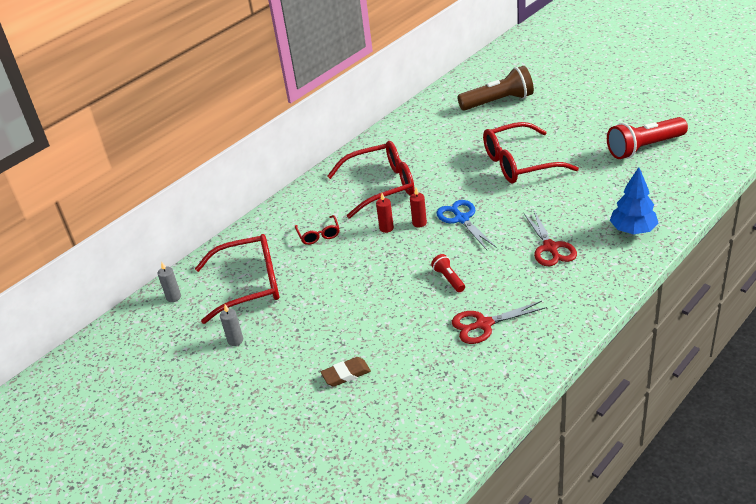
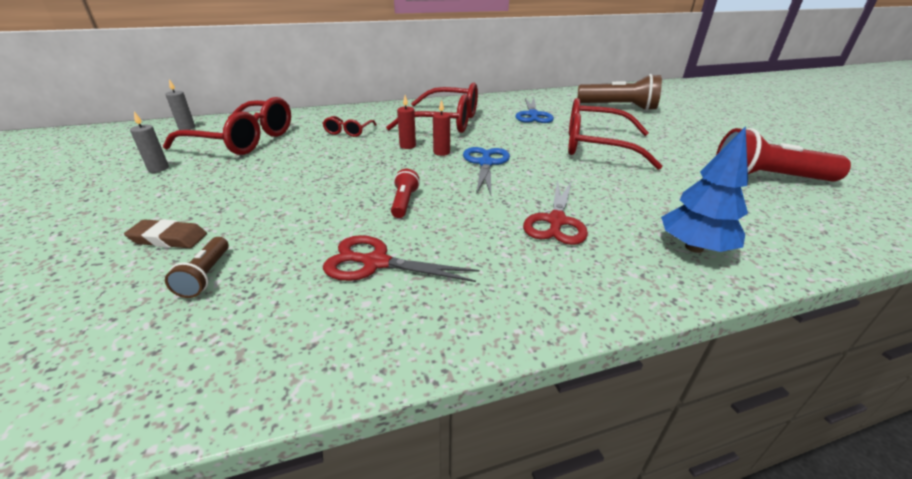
camera: 25 degrees right, 5 degrees down
(406, 378) = (206, 276): none -> brown flashlight
(441, 144) = (533, 115): none -> blue scissors

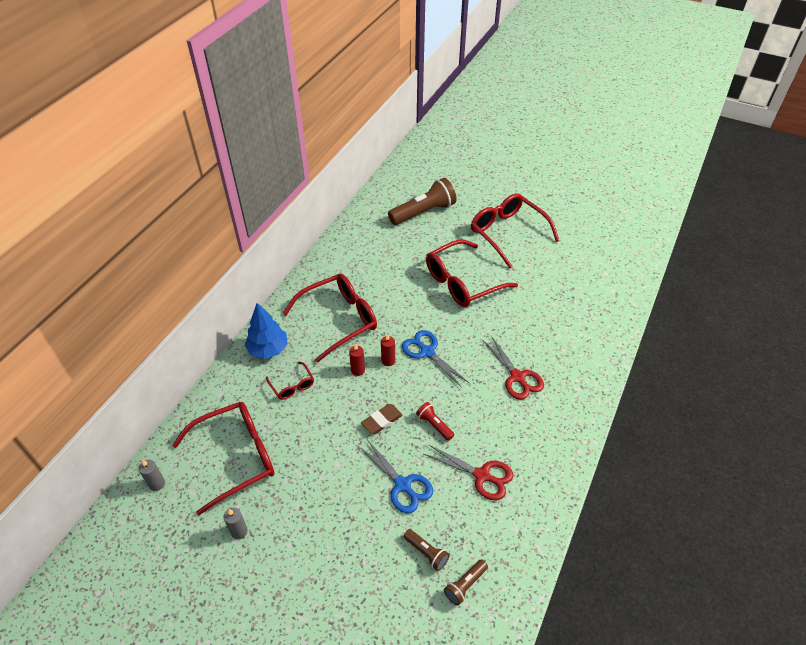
camera: 45 degrees left, 15 degrees up
(166, 334) = (465, 585): none -> brown flashlight
(168, 238) = (365, 557): brown eraser -> brown eraser (382, 421)
(376, 263) = (482, 475): red scissors -> red scissors turned 120 degrees counterclockwise
(533, 115) = (383, 265): blue scissors -> blue scissors (402, 485)
(694, 247) = (583, 349): blue tree -> blue tree (268, 349)
(699, 141) = (507, 233): none -> red glasses
(768, 178) = (566, 256): red flashlight -> none

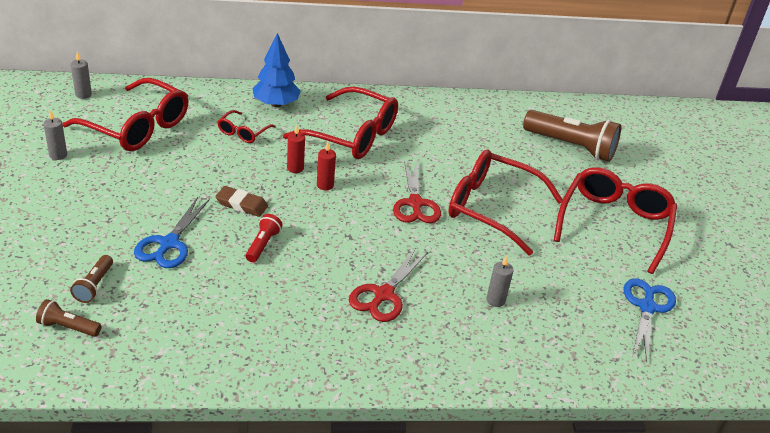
camera: 55 degrees right, 10 degrees down
(427, 352) = (361, 210): blue scissors -> blue scissors (647, 307)
(482, 475) = (218, 302): red scissors -> red scissors (415, 203)
(547, 323) = (495, 300): none -> grey candle

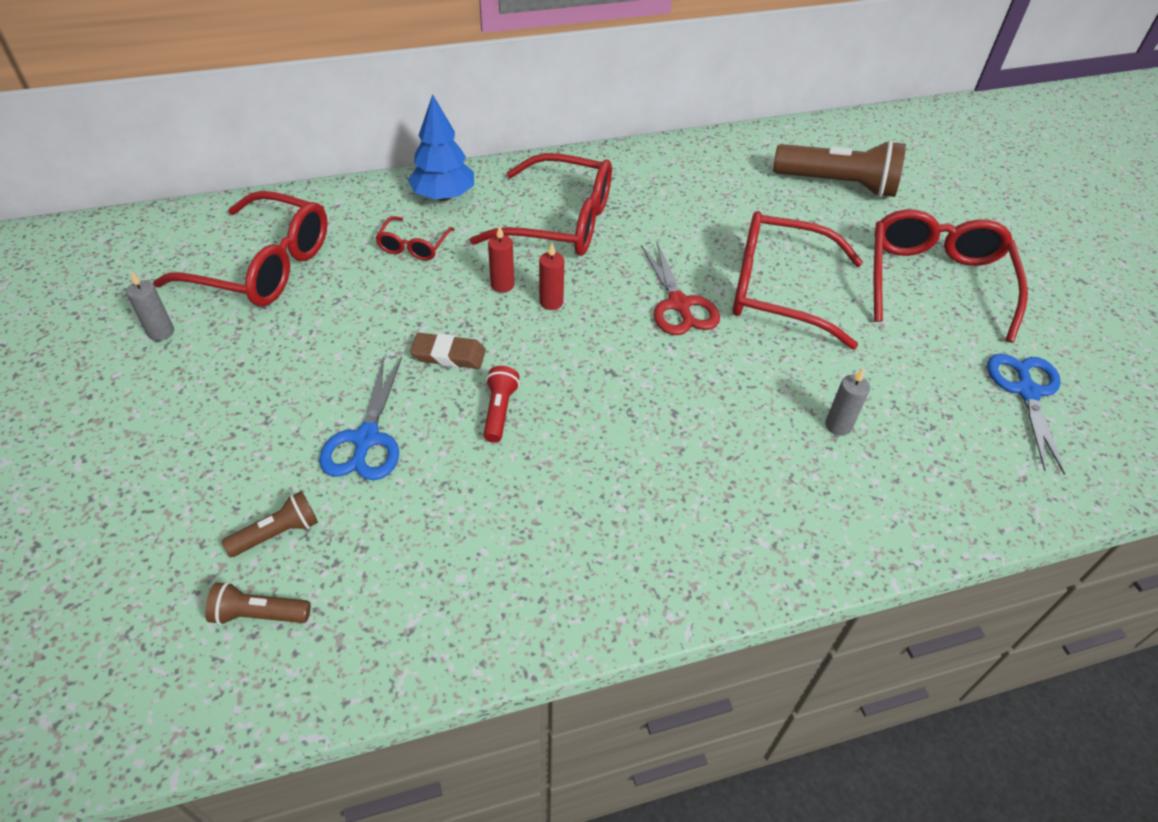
camera: 10 degrees left, 10 degrees up
(83, 94) = (171, 232): grey candle -> none
(94, 286) = (278, 533): brown flashlight -> brown flashlight turned 120 degrees counterclockwise
(383, 295) = (691, 452): red scissors -> none

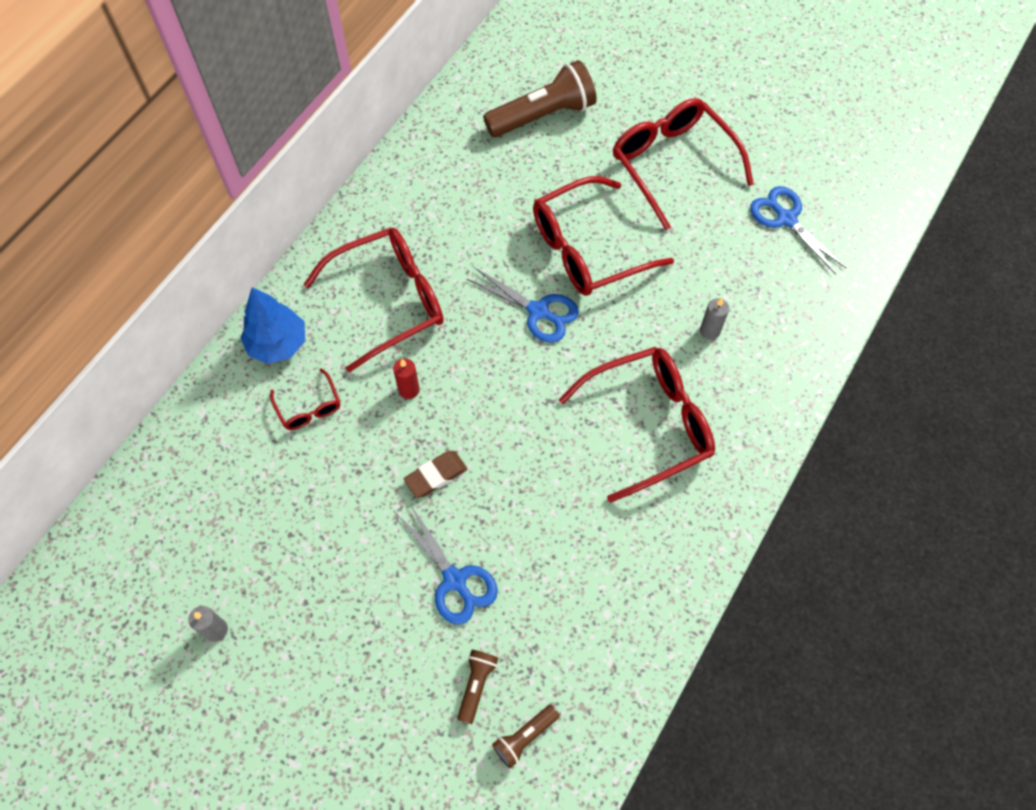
camera: 40 degrees left, 15 degrees up
(263, 266) = (219, 516): red glasses -> red glasses (649, 424)
(499, 411) = (512, 489): red flashlight -> none
(551, 302) = (456, 377): red candle -> none
(679, 304) = (538, 311): red scissors -> blue scissors

